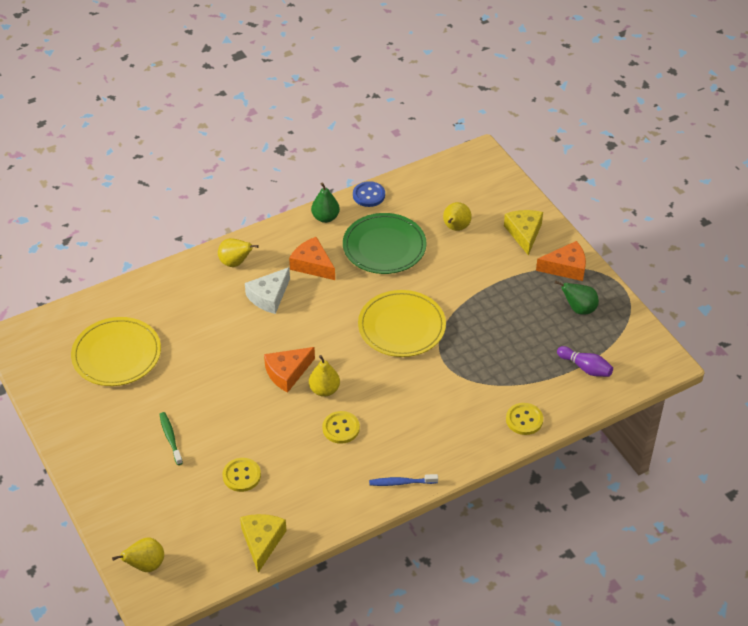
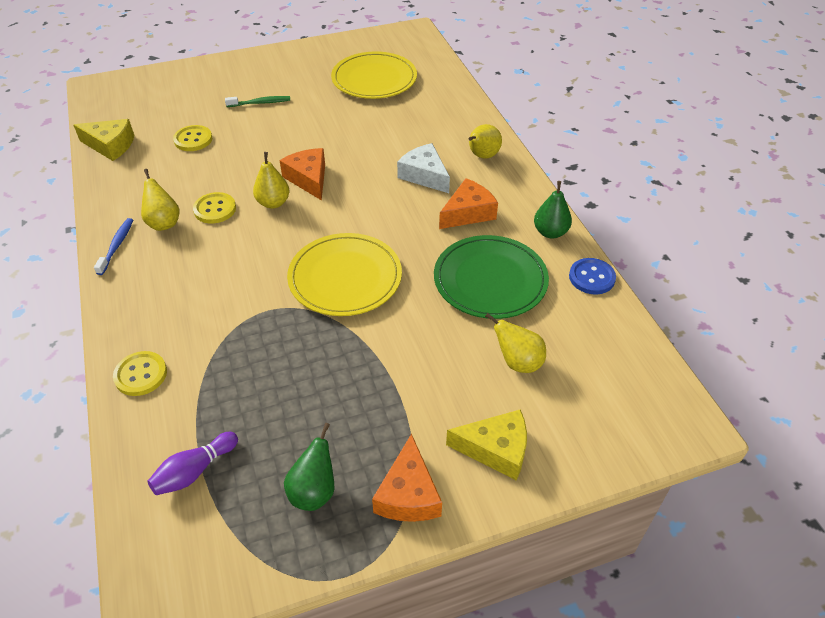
camera: 100 degrees right, 0 degrees up
(145, 565) = (132, 84): yellow pear -> yellow pear (164, 223)

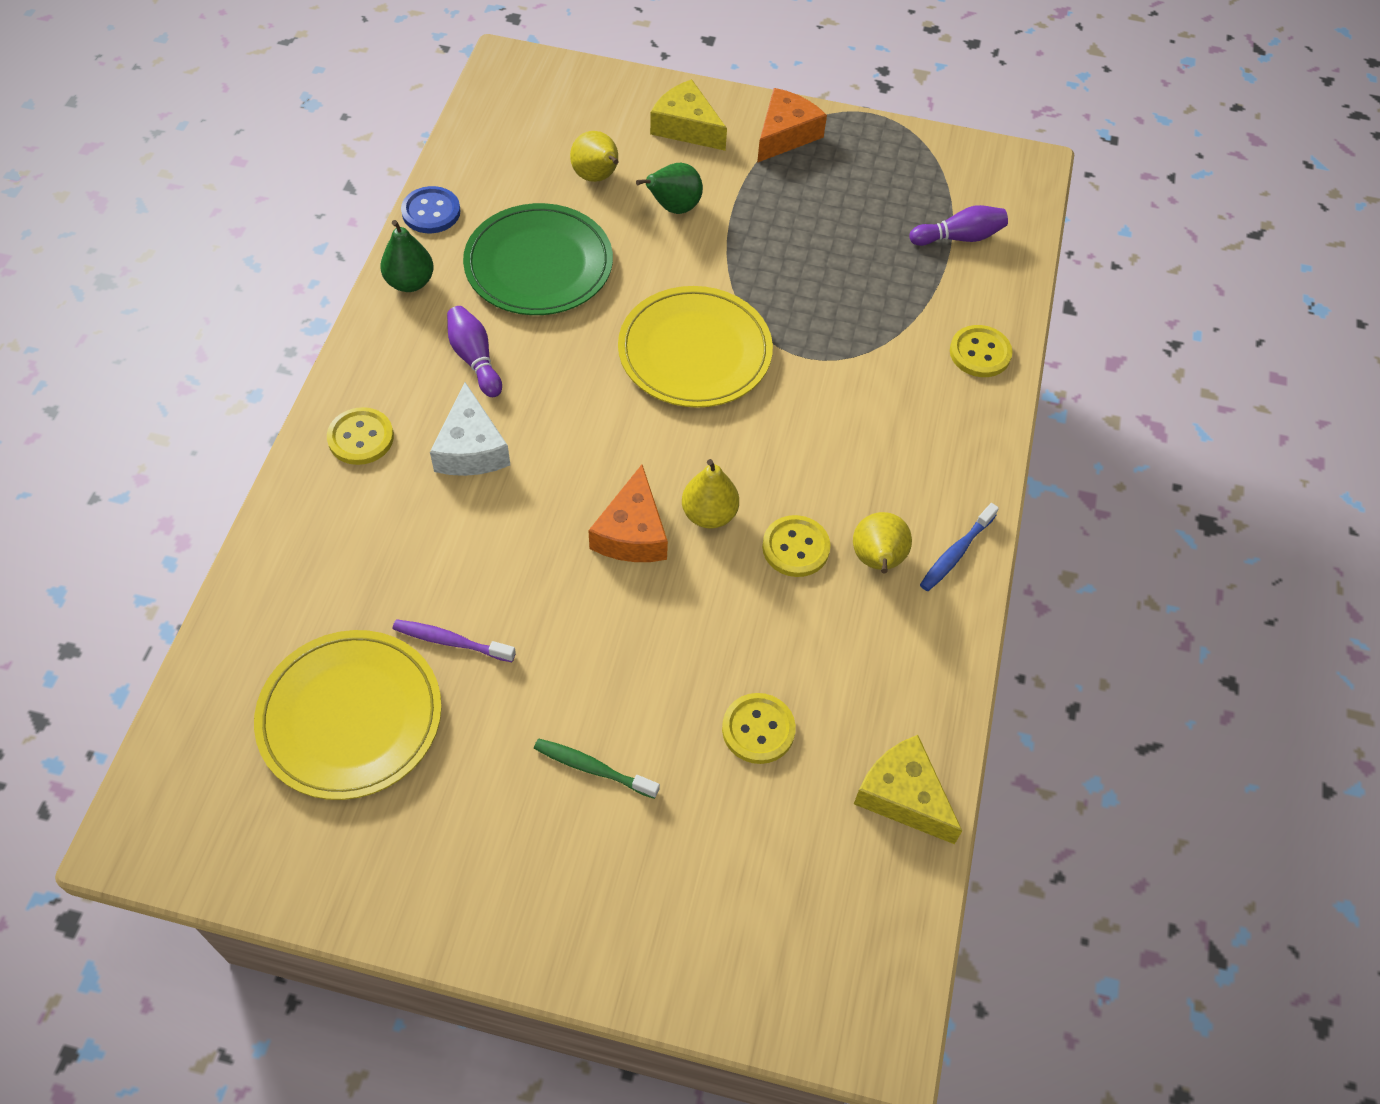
camera: 150 degrees left, 10 degrees up
(314, 491) = (862, 173): green pear -> green pear (673, 208)
(357, 112) = (451, 641): none -> purple toothbrush
(468, 213) = (475, 359): orange cheese -> purple bowling pin
(482, 156) = (361, 438): yellow pear -> yellow button

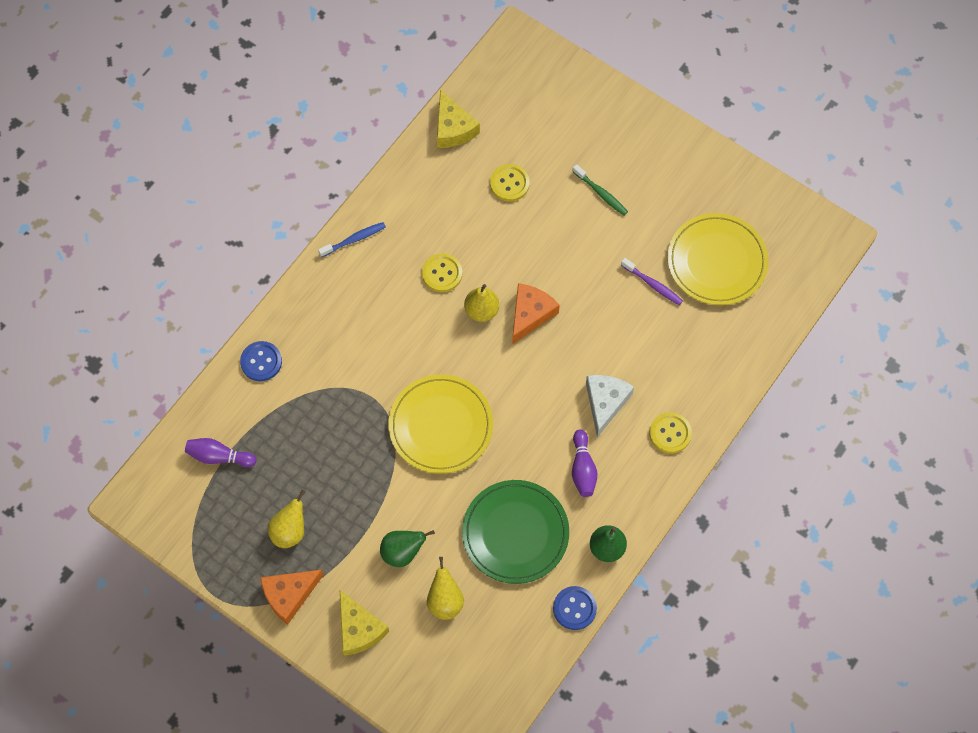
camera: 155 degrees left, 10 degrees up
(877, 561) = (400, 250): yellow pear -> yellow pear (289, 531)
(980, 353) = (261, 362): yellow button -> blue button

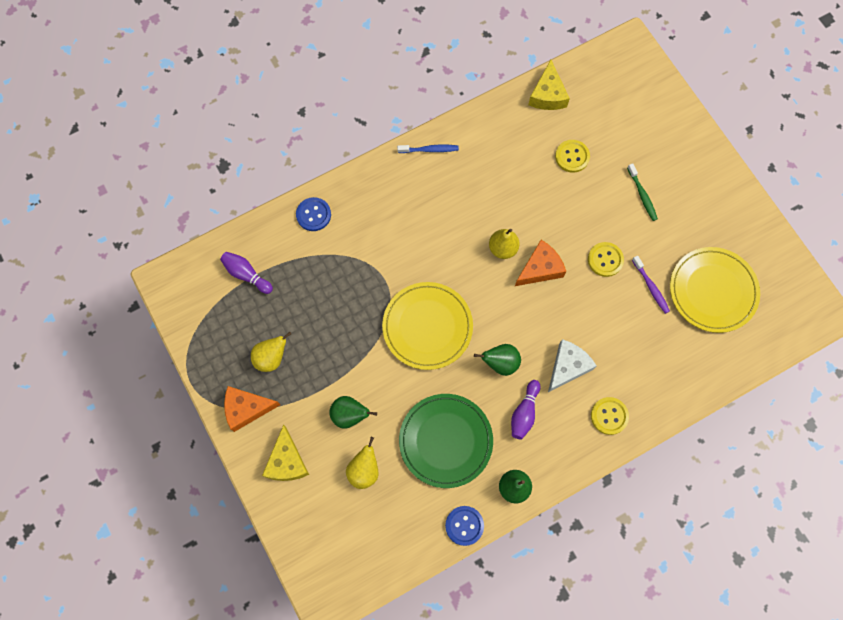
camera: 25 degrees right, 5 degrees up
(442, 273) = (485, 205): yellow button -> yellow button (605, 260)
(534, 429) = (500, 363): none -> green pear

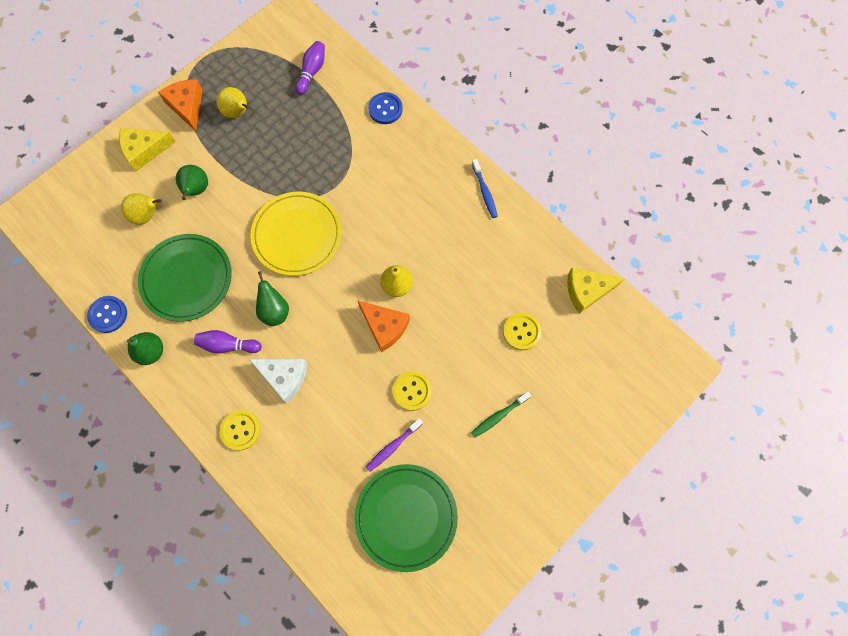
camera: 75 degrees right, 0 degrees up
(713, 291) = (406, 516): yellow plate -> green plate

